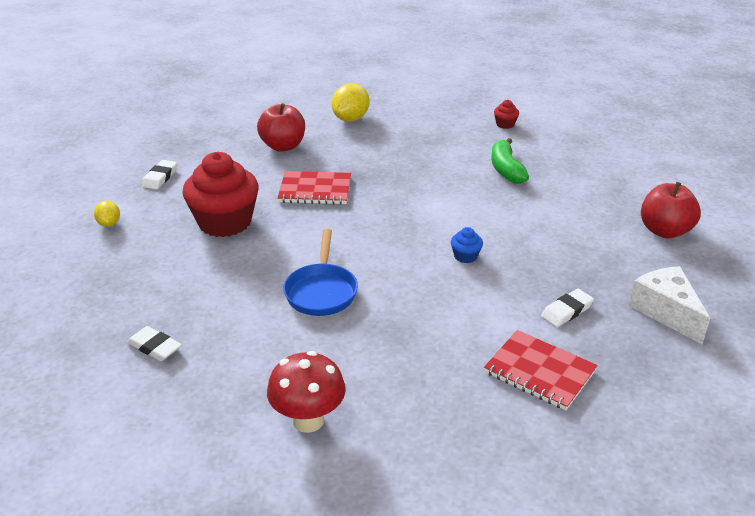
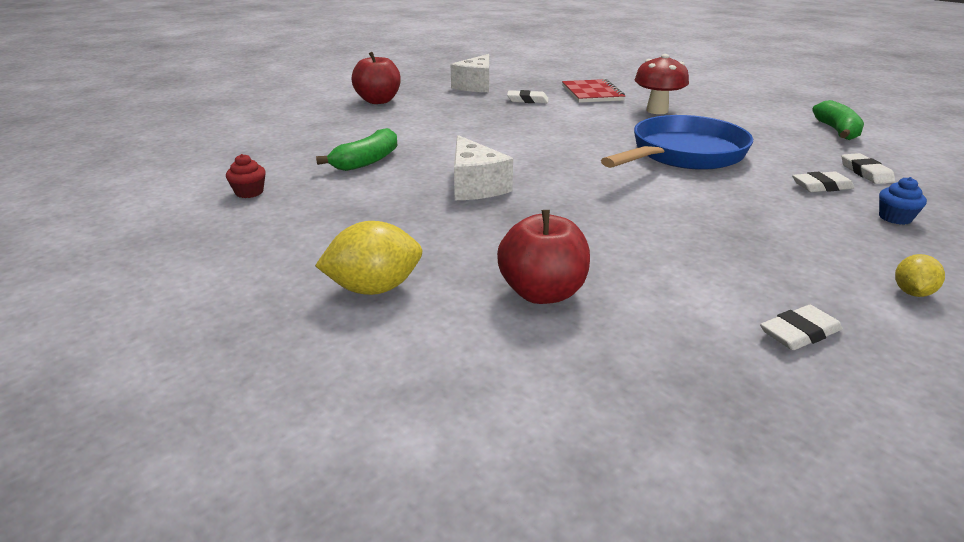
camera: 135 degrees left, 5 degrees down
(186, 303) = (821, 186): none -> white eraser
(205, 435) = (837, 131): none -> green banana
(225, 222) = (732, 231): red cupcake -> none
(308, 420) = (759, 117): red mushroom -> red mushroom (657, 111)
(315, 190) = (582, 220): red notebook -> none
(321, 291) = (683, 154): blue pan -> blue pan, size x1.59
(409, 184) = (475, 186): none -> white cheese
(465, 256) = (535, 134): blue cupcake -> blue cupcake (895, 218)

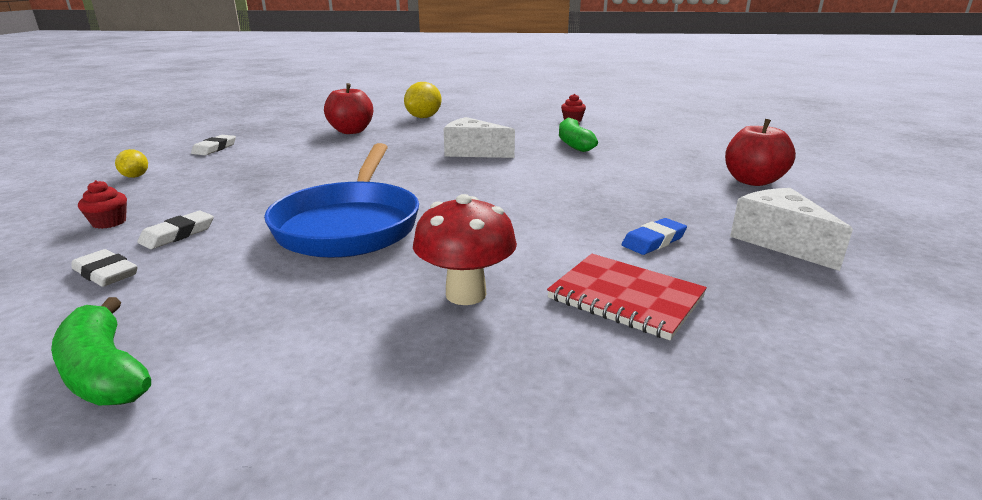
camera: 135 degrees right, 5 degrees down
(527, 100) = (653, 241): white eraser -> blue eraser
(895, 218) = (109, 222): blue cupcake -> red cupcake

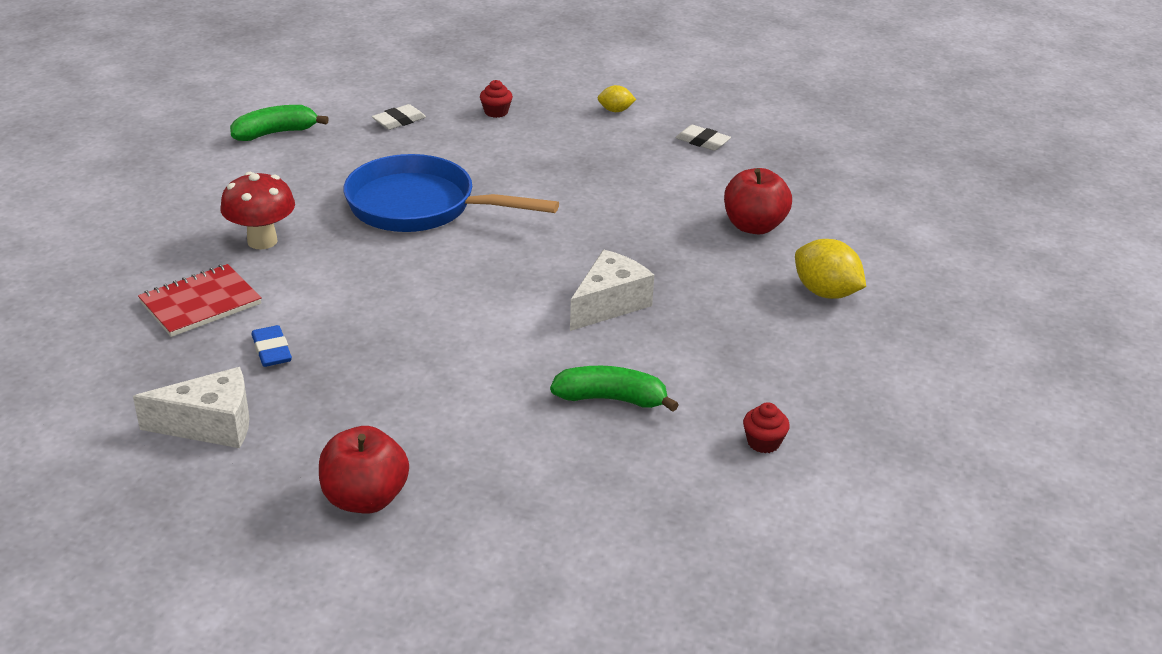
camera: 105 degrees right, 10 degrees up
(178, 234) = (452, 138): white eraser -> none

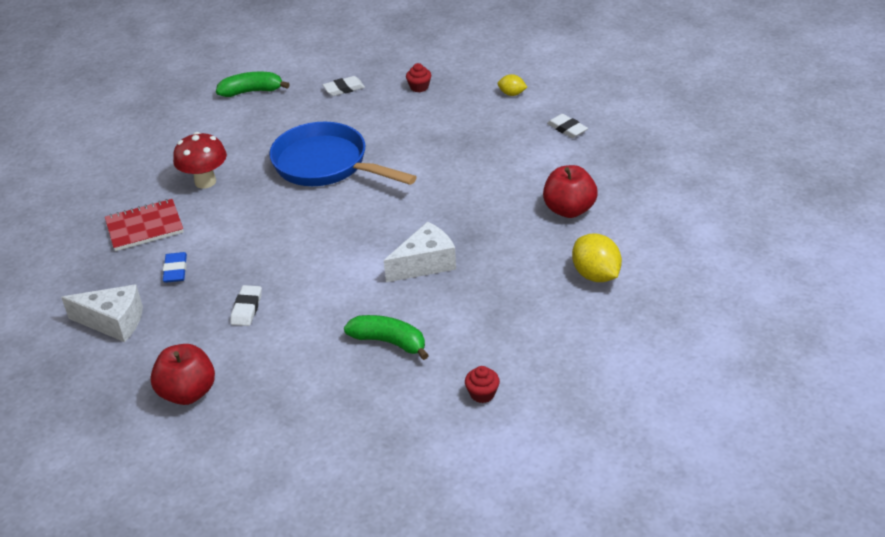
camera: 20 degrees right, 5 degrees up
(397, 384) = (246, 308): none -> white eraser

